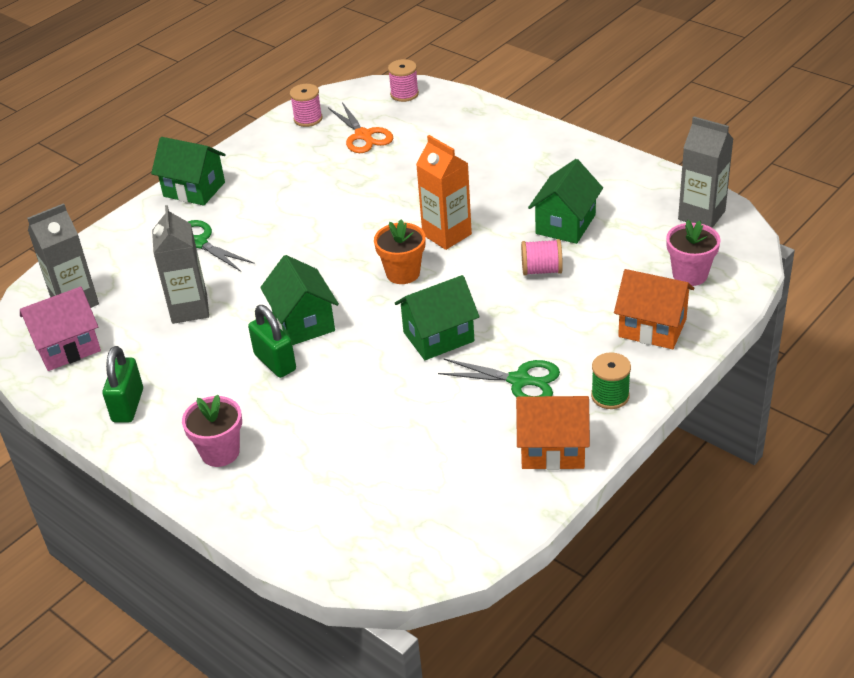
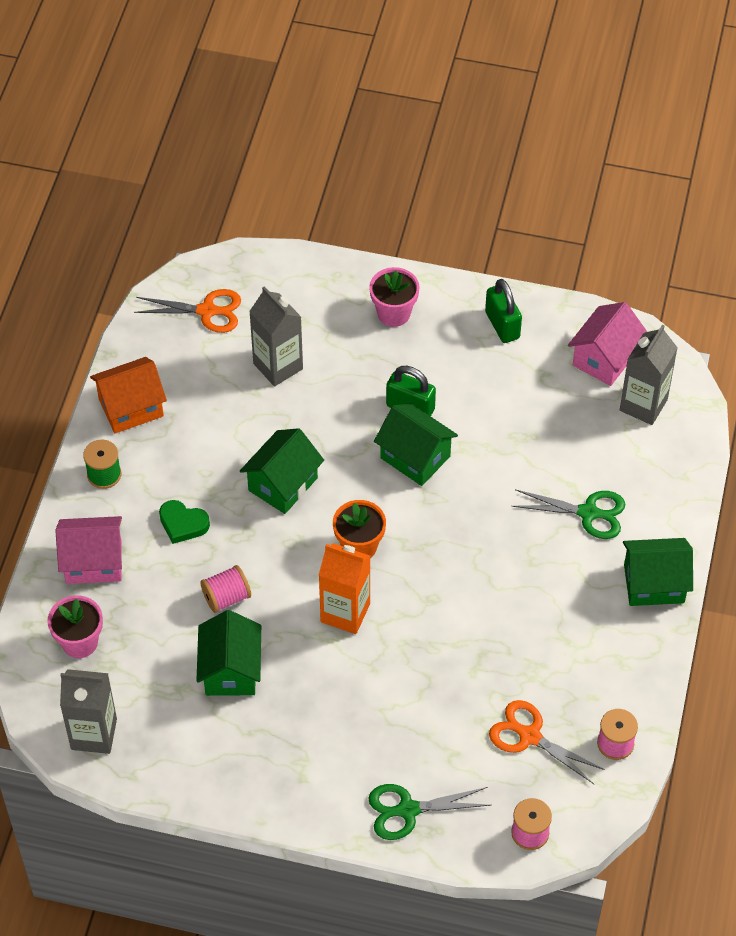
camera: 150 degrees right, 15 degrees up
(189, 309) = (531, 435): grey carton -> grey carton (278, 366)
(413, 523) = (207, 311): none -> orange scissors
(520, 381) = (187, 463): green scissors -> green scissors (407, 810)
(551, 333) = (183, 524): none -> green heart
(652, 328) = (93, 562): orange house -> pink house

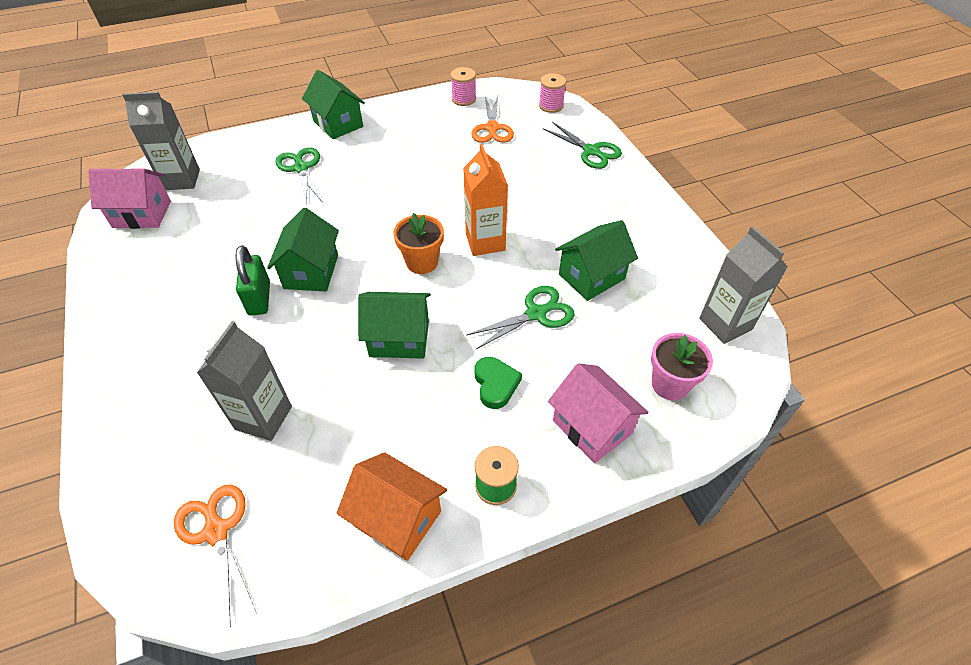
camera: 125 degrees left, 5 degrees down
(226, 597) = (536, 313): pink spool -> green scissors
(394, 313) = (147, 363): pink flower pot -> none
(502, 325) = (130, 284): green padlock -> none

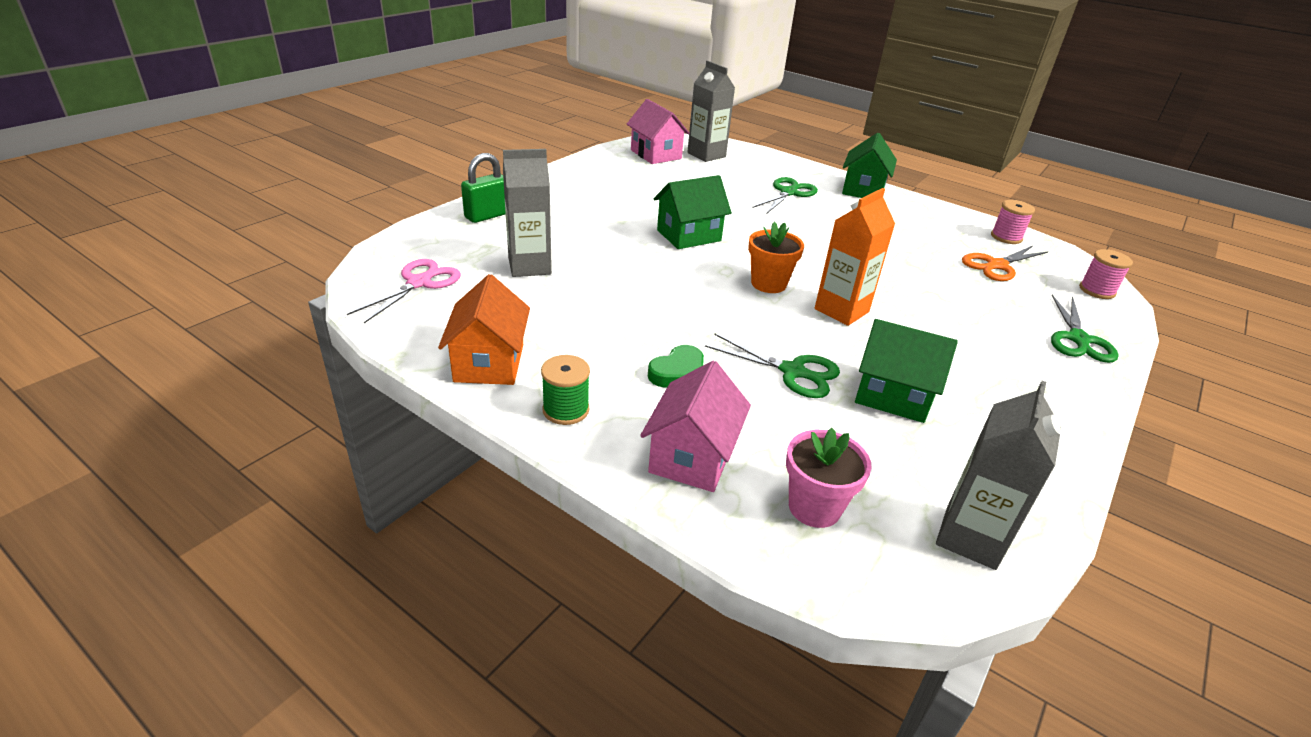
camera: 55 degrees right, 15 degrees down
(216, 531) = (419, 282): orange scissors -> pink scissors
(259, 298) = (635, 224): green padlock -> green padlock (487, 215)
(399, 338) = (670, 301): green house -> none

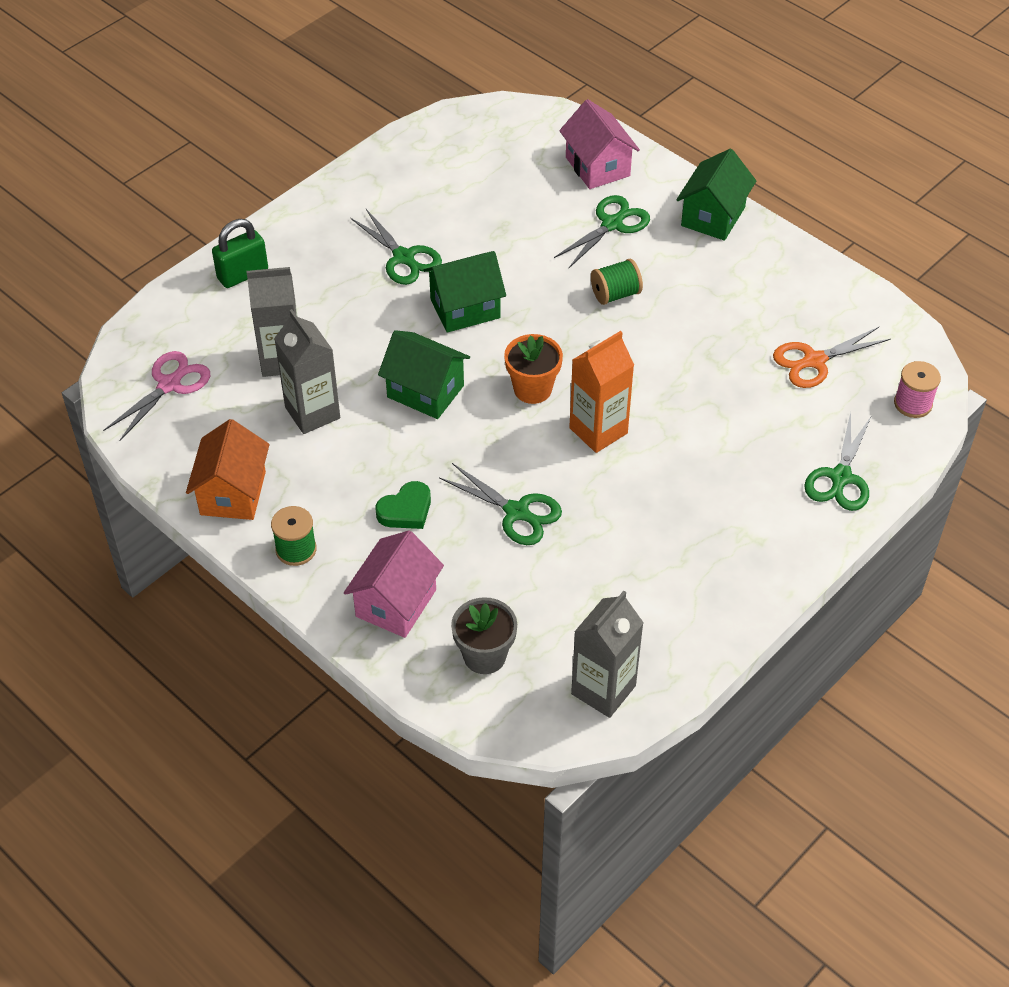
camera: 10 degrees right, 15 degrees up
(627, 208) = (404, 258): none -> green scissors
(656, 154) = (461, 145): pink house -> pink house (597, 166)
(706, 155) = (528, 143): grey carton -> grey carton (312, 413)
(811, 228) = (615, 294): none -> green spool
(814, 507) = (484, 656): pink flower pot -> grey flower pot
(892, 396) = (603, 544): green house -> green house (425, 391)
(1006, 237) = (856, 309): pink spool -> none

